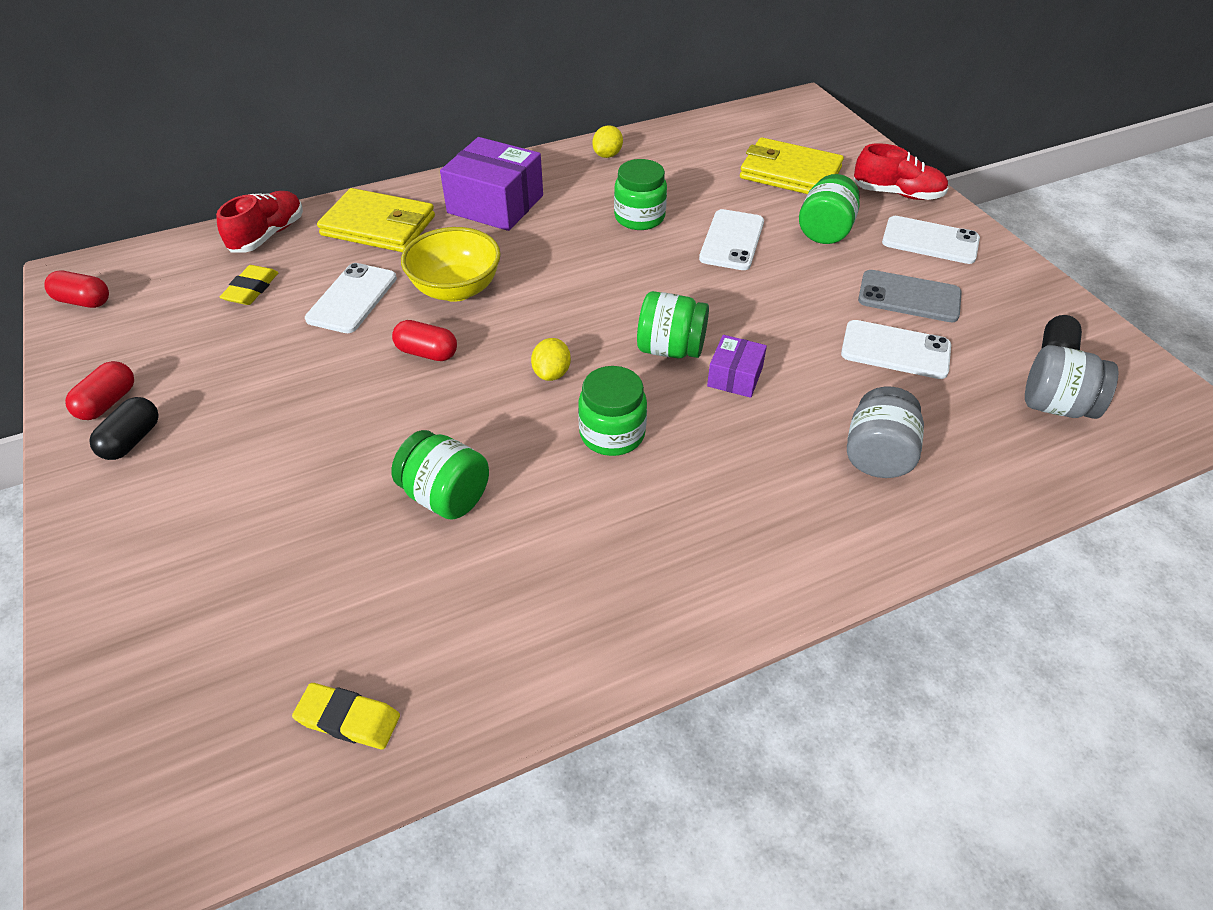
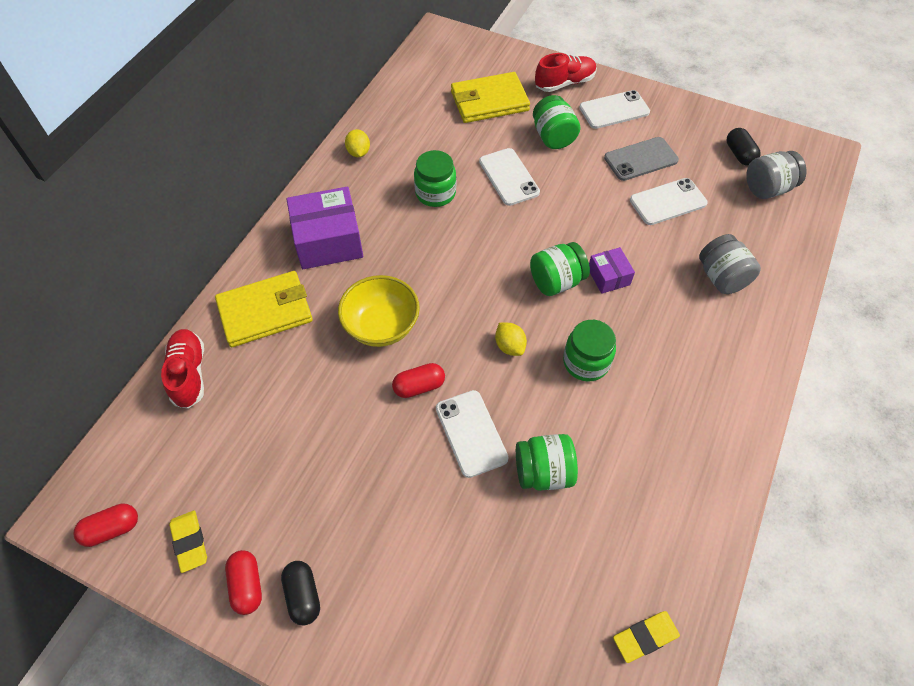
camera: 40 degrees left, 10 degrees up
(251, 289) = (236, 425): yellow eraser -> yellow eraser (190, 542)
(352, 298) = (319, 382): white phone -> white phone (471, 433)

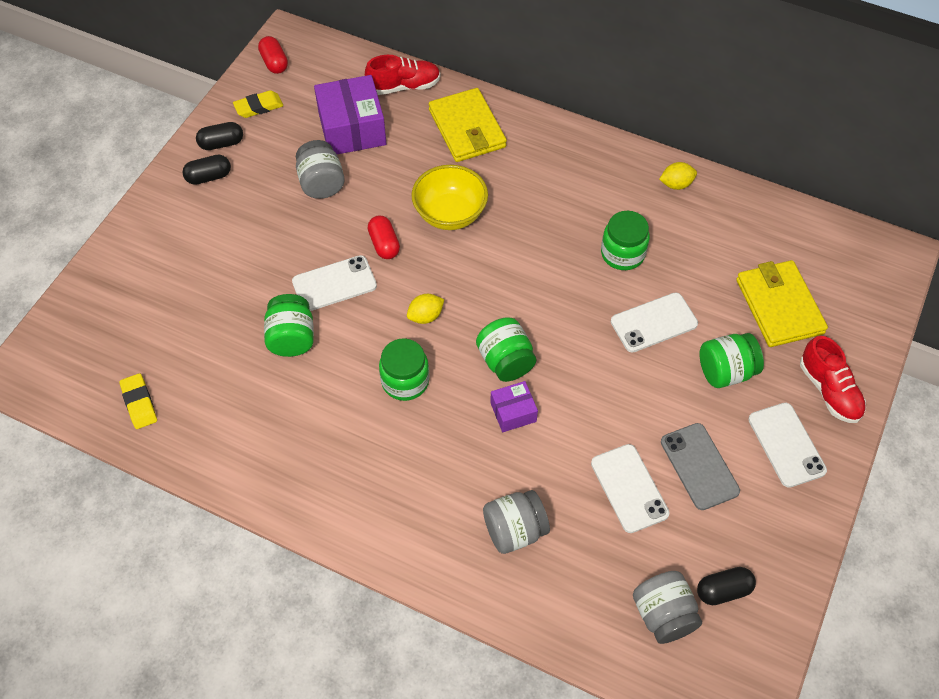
camera: 90 degrees right, 0 degrees up
(247, 585) = (221, 143): red capsule -> black capsule
(328, 240) = (552, 167): purple box -> purple box (352, 128)
(328, 456) = (321, 183): none -> grey jar

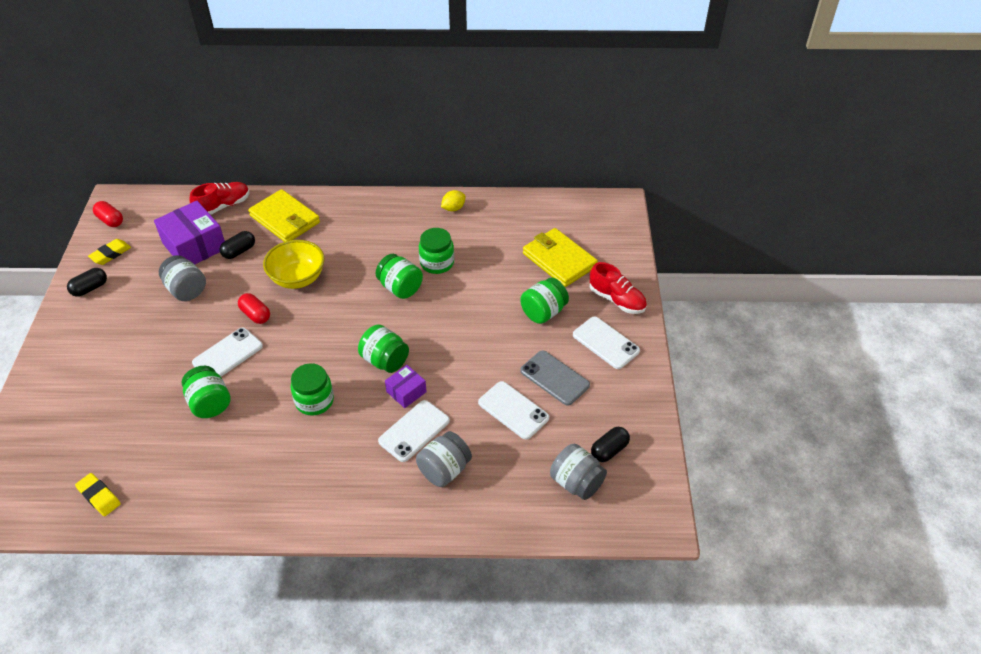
camera: 25 degrees left, 10 degrees down
(209, 177) = (89, 315): black capsule -> black capsule (239, 251)
(425, 316) = (310, 352): yellow lemon -> none
(564, 271) = (400, 288): none -> green jar
(653, 322) = (479, 299): white phone -> white phone (414, 431)

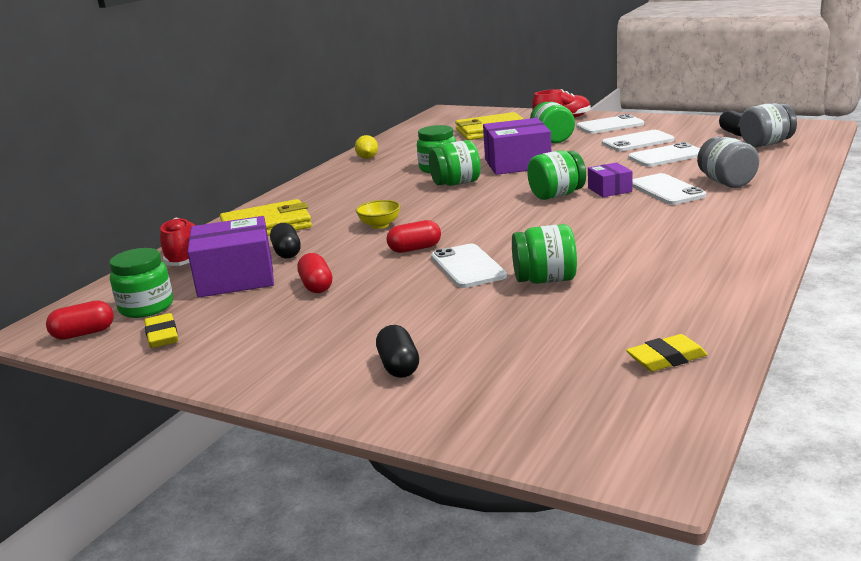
camera: 60 degrees left, 25 degrees down
(90, 288) = (217, 354): black capsule -> black capsule (399, 366)
(186, 290) = (316, 286): grey jar -> red capsule
(298, 278) = (380, 225): yellow bowl -> yellow bowl, size x0.57
(314, 401) = (588, 227): green jar -> green jar (146, 307)
(463, 310) = (517, 163): none -> purple box
(554, 378) = (637, 142): grey phone -> white phone

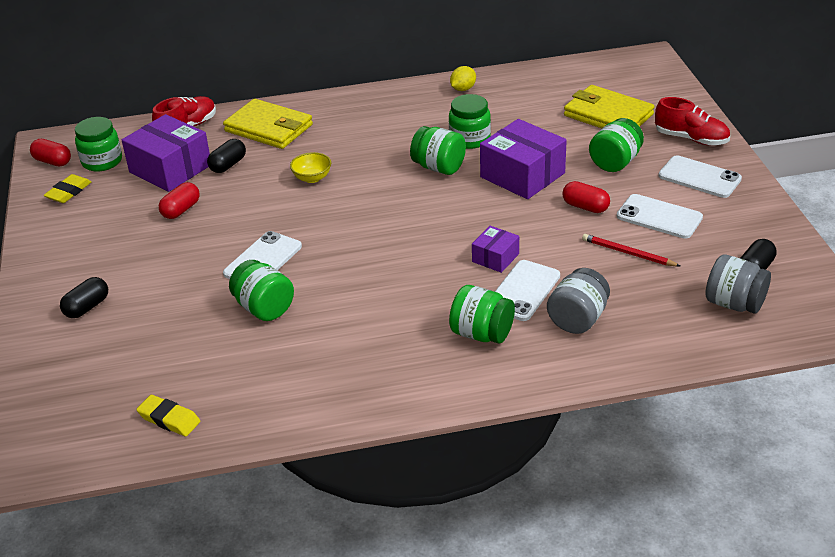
camera: 50 degrees right, 15 degrees up
(415, 249) = (278, 219): red capsule -> red capsule (585, 207)
(556, 195) = (455, 234): green jar -> green jar (481, 334)
(666, 156) = (628, 253): white phone -> red pencil

